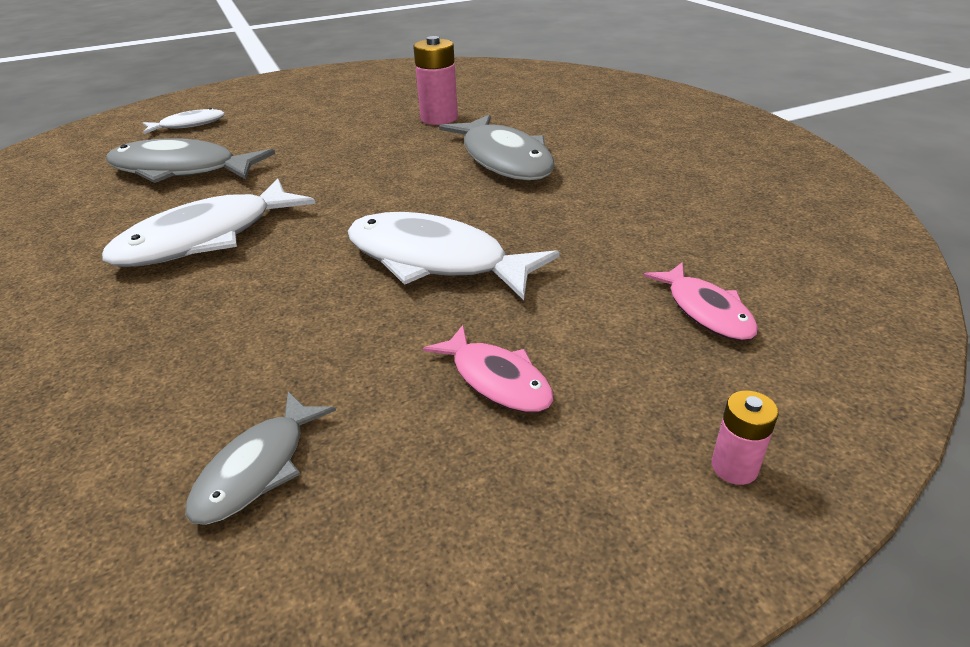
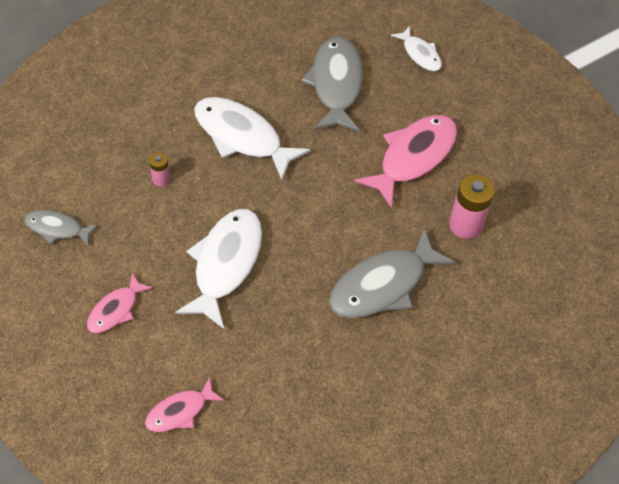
camera: 75 degrees right, 20 degrees up
(333, 136) = (413, 157): none -> pink fish
(734, 467) = (59, 410): pink battery -> pink battery (161, 179)

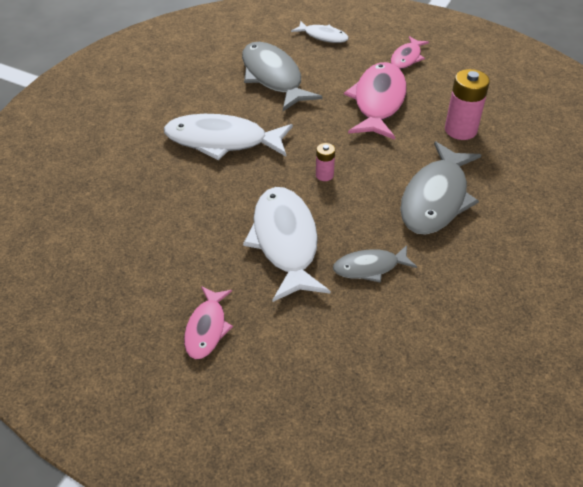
camera: 25 degrees left, 10 degrees down
(57, 228) = (93, 283): grey fish -> grey fish (370, 267)
(161, 179) = (171, 201): pink battery -> pink battery (324, 175)
(180, 411) = (344, 390): pink fish -> pink fish (407, 58)

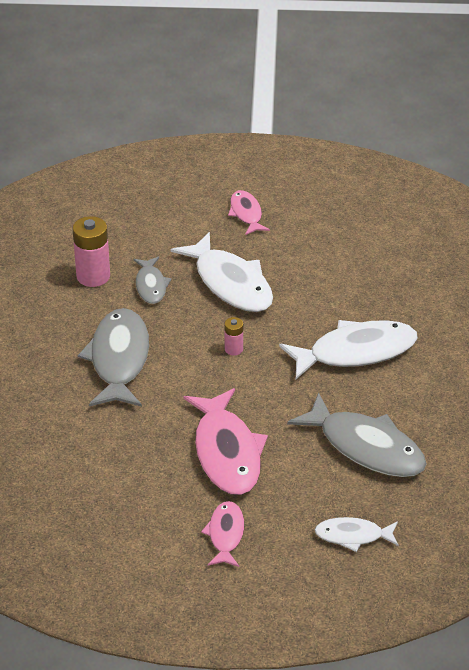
camera: 155 degrees right, 5 degrees down
(370, 267) = (151, 285): grey fish -> grey fish turned 120 degrees clockwise
(460, 130) = (120, 444): pink battery -> pink battery (93, 276)

